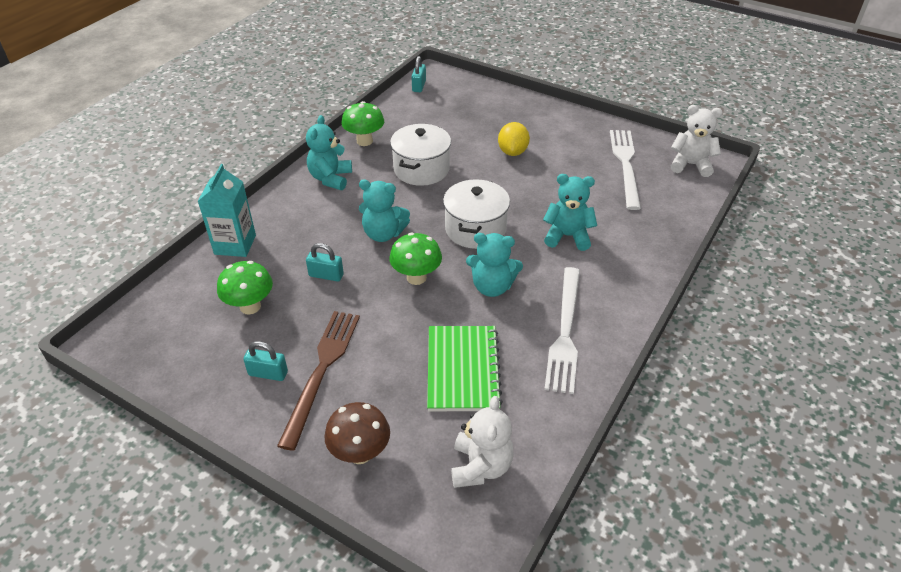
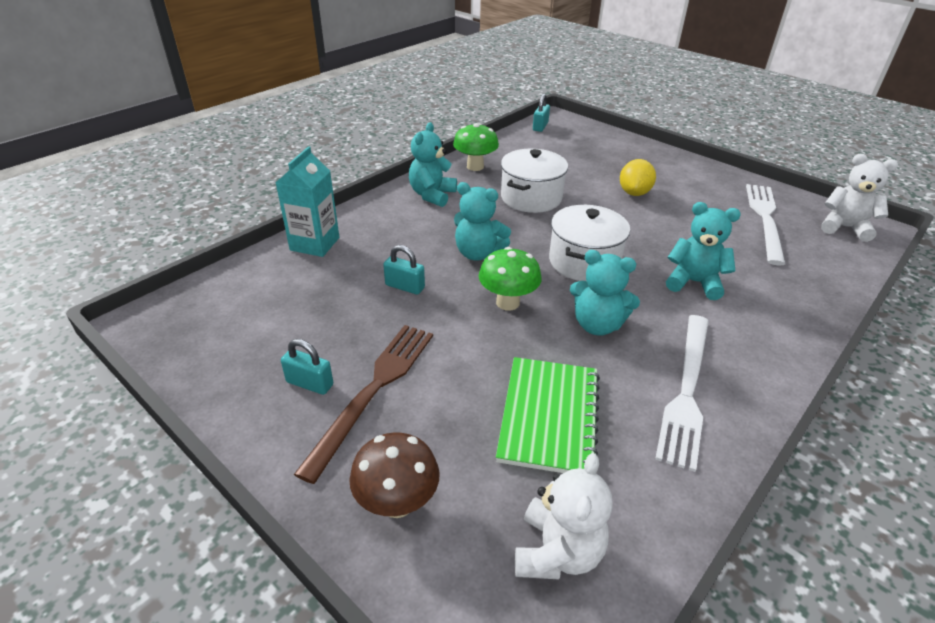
camera: 10 degrees right, 5 degrees down
(250, 306) = (312, 307): green mushroom -> none

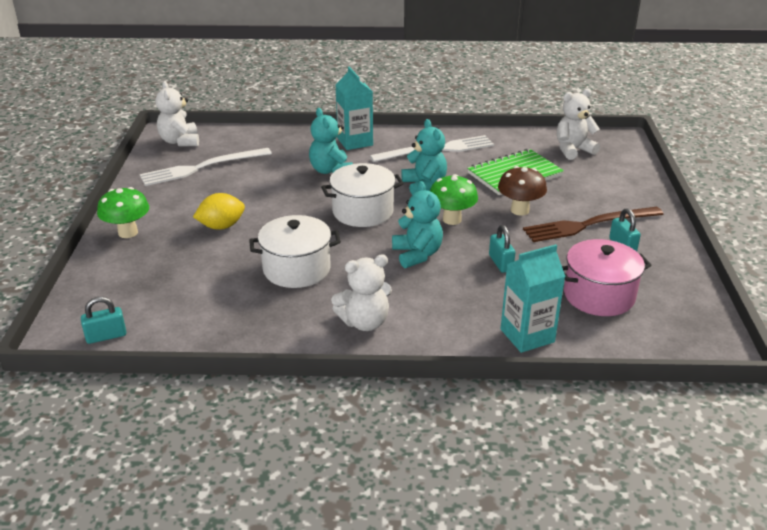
camera: 130 degrees left, 5 degrees down
(287, 307) = (599, 295): none -> pink pot
(397, 503) = (621, 187): brown mushroom -> brown mushroom (519, 210)
(432, 195) = (364, 322): turquoise teddy bear -> white teddy bear
(475, 166) = (272, 328): green mushroom -> green mushroom (128, 232)
(766, 334) = (355, 142): none -> turquoise carton

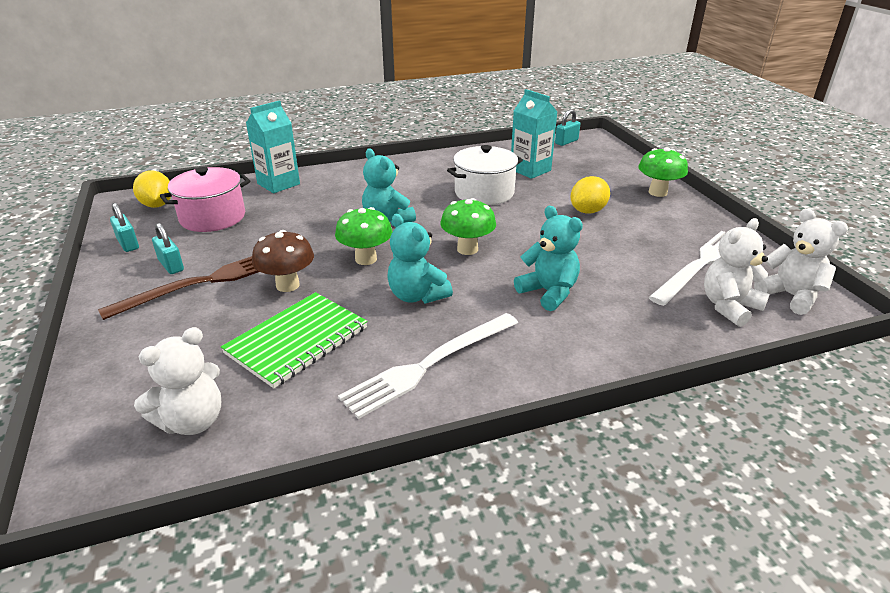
camera: 160 degrees right, 0 degrees up
(355, 142) = (564, 352): turquoise carton -> turquoise carton (530, 170)
(363, 212) = (467, 249): white pot -> green mushroom
(364, 322) = (404, 172): white teddy bear -> white teddy bear (729, 307)
(500, 263) = (304, 227): turquoise padlock -> turquoise padlock (128, 244)
(671, 329) = (157, 205): none -> yellow lemon

